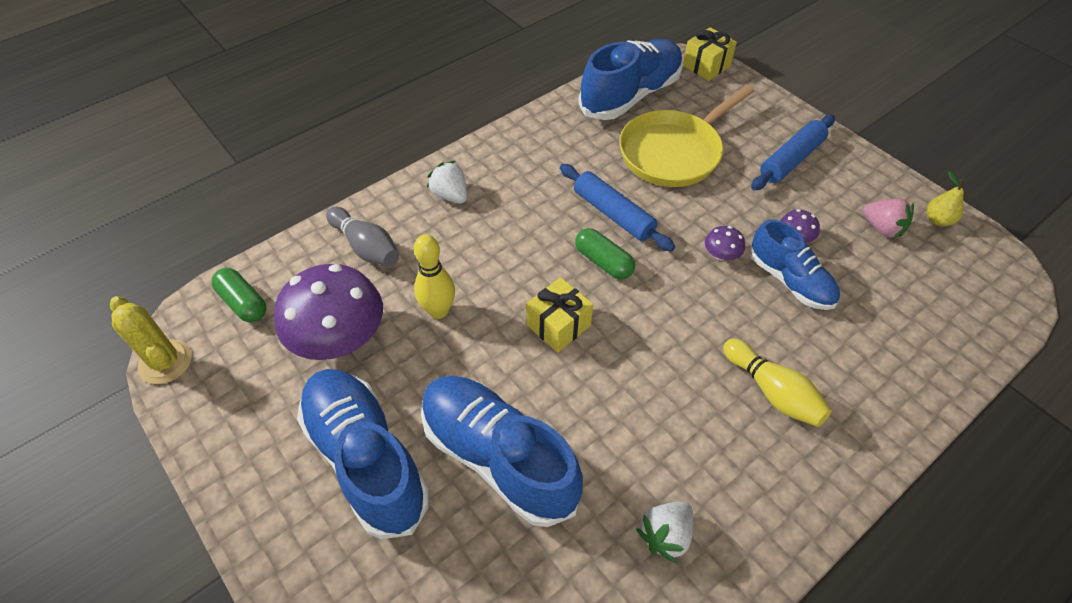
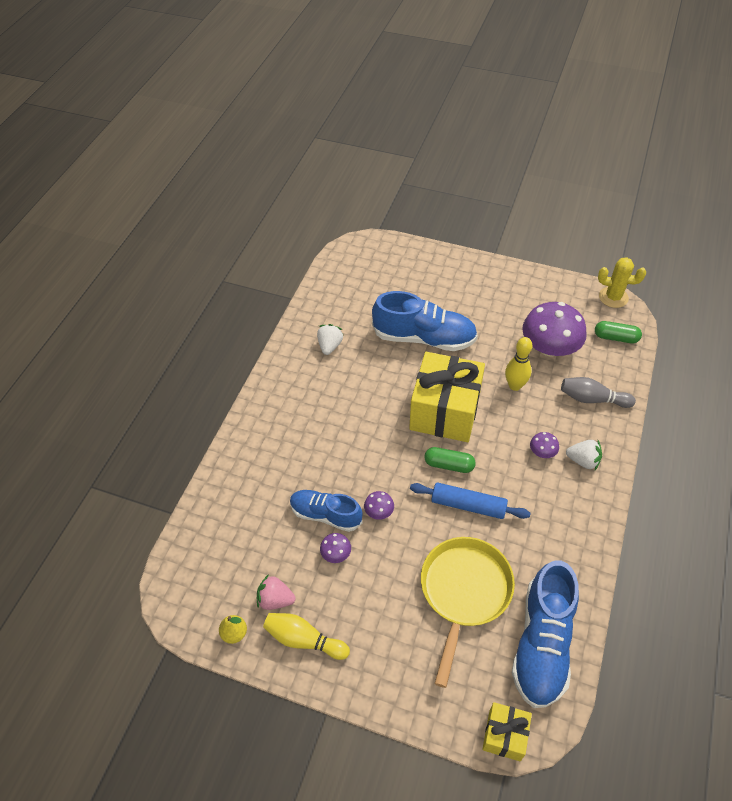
camera: 150 degrees right, 0 degrees up
(366, 459) = (480, 309): blue shoe -> none
(484, 223) = (542, 452): none -> purple mushroom
(558, 325) = (445, 411): yellow gift -> yellow gift, size x2.02
(772, 392) = (308, 434): yellow bowling pin -> yellow bowling pin (304, 639)
(791, 160) = (369, 638): blue rolling pin -> none

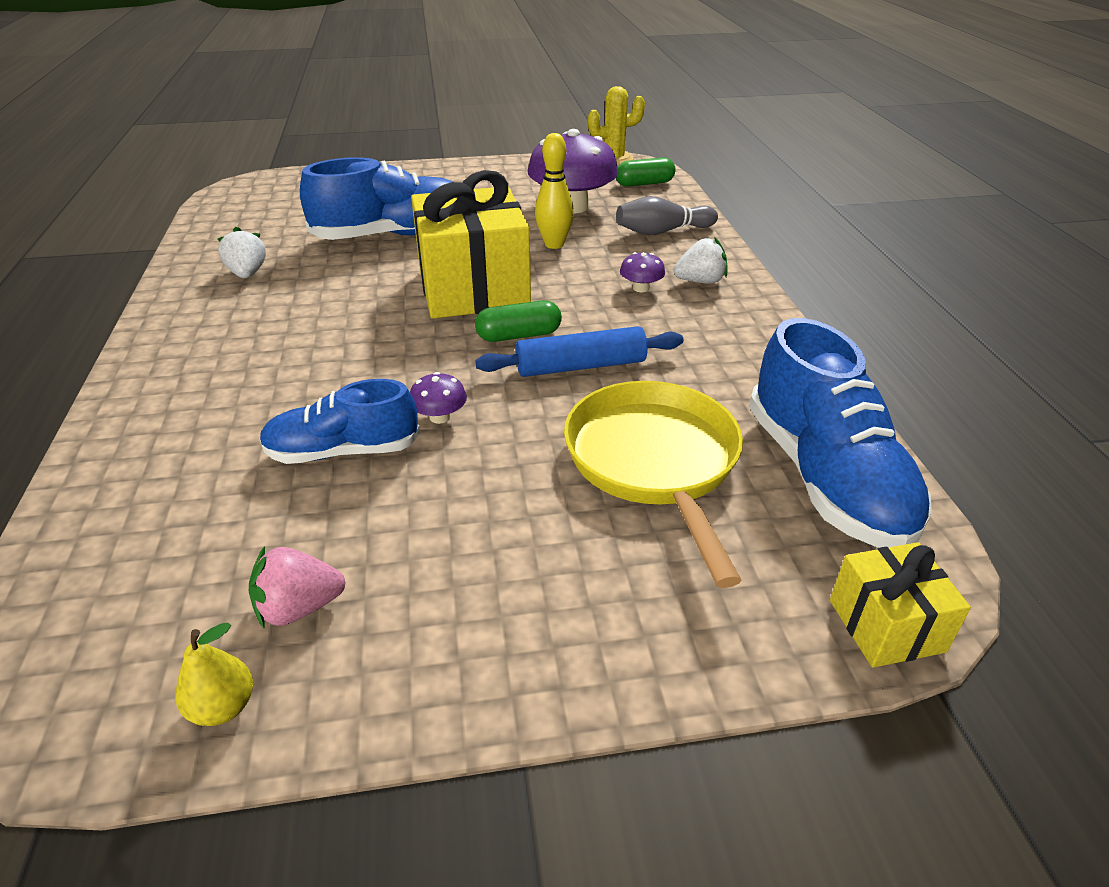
camera: 30 degrees left, 15 degrees down
(304, 639) = (399, 648): yellow bowling pin -> none
(336, 553) = (392, 494): purple mushroom -> none

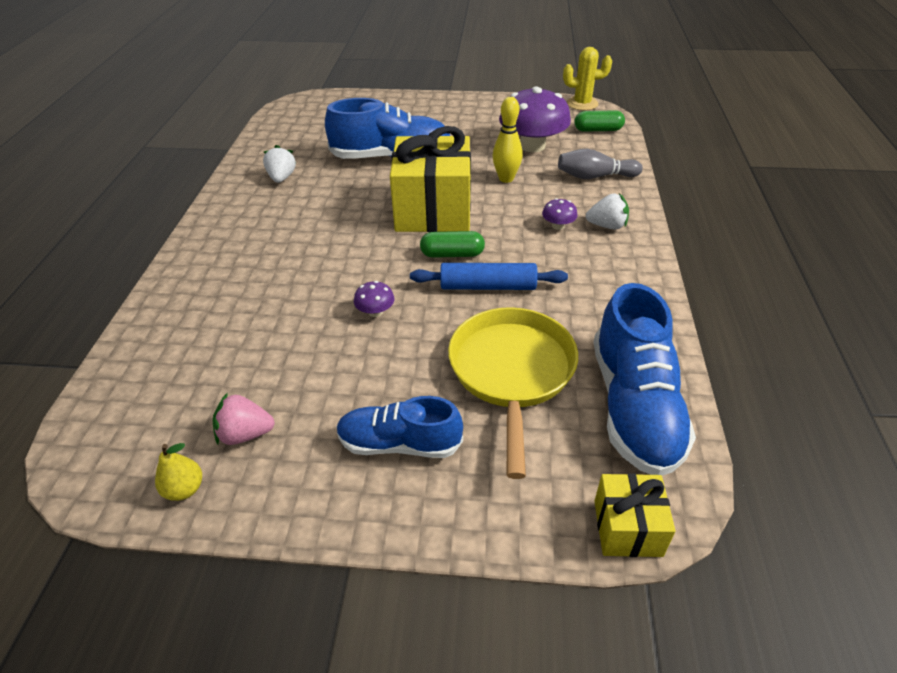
camera: 15 degrees right, 5 degrees up
(343, 451) = (304, 327): blue shoe -> blue shoe (399, 444)

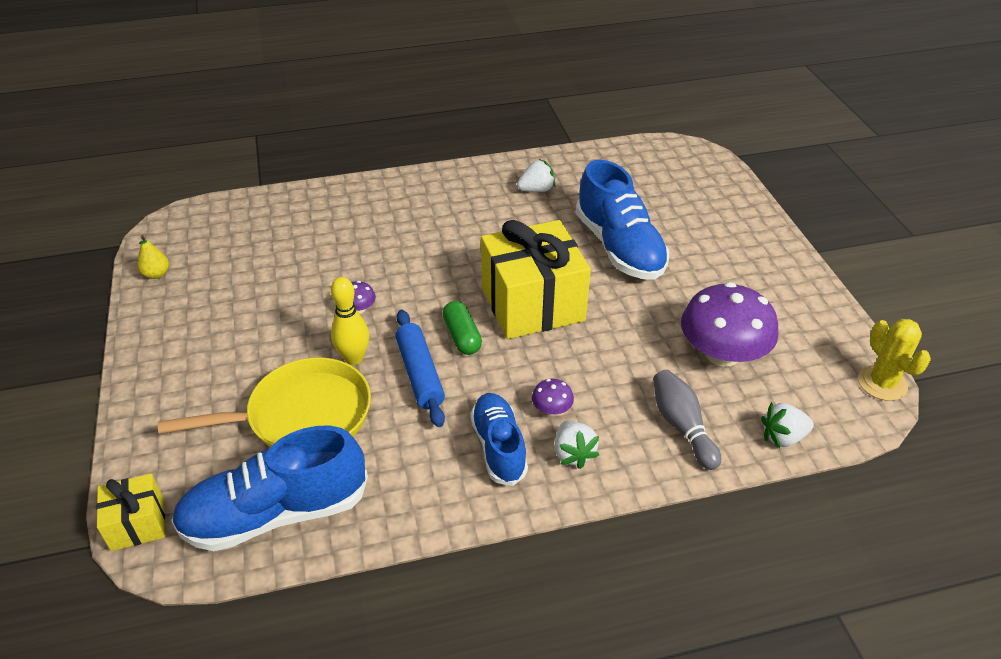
camera: 70 degrees right, 0 degrees up
(245, 434) = (207, 284): pink strawberry -> none
(399, 444) = (208, 366): blue shoe -> blue shoe (499, 447)
(506, 179) = (628, 346): yellow bowling pin -> yellow bowling pin (354, 358)
(598, 130) = (813, 412): green capsule -> none
(616, 145) = (783, 437): none -> white strawberry

